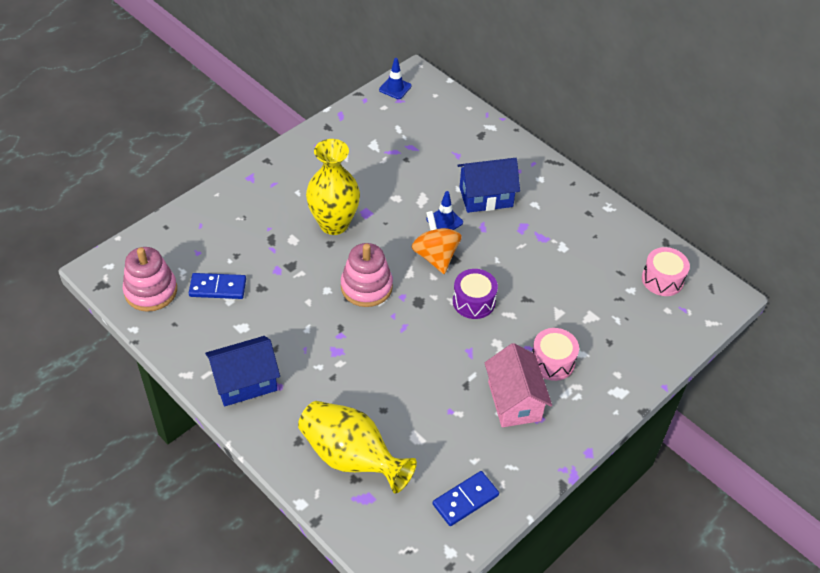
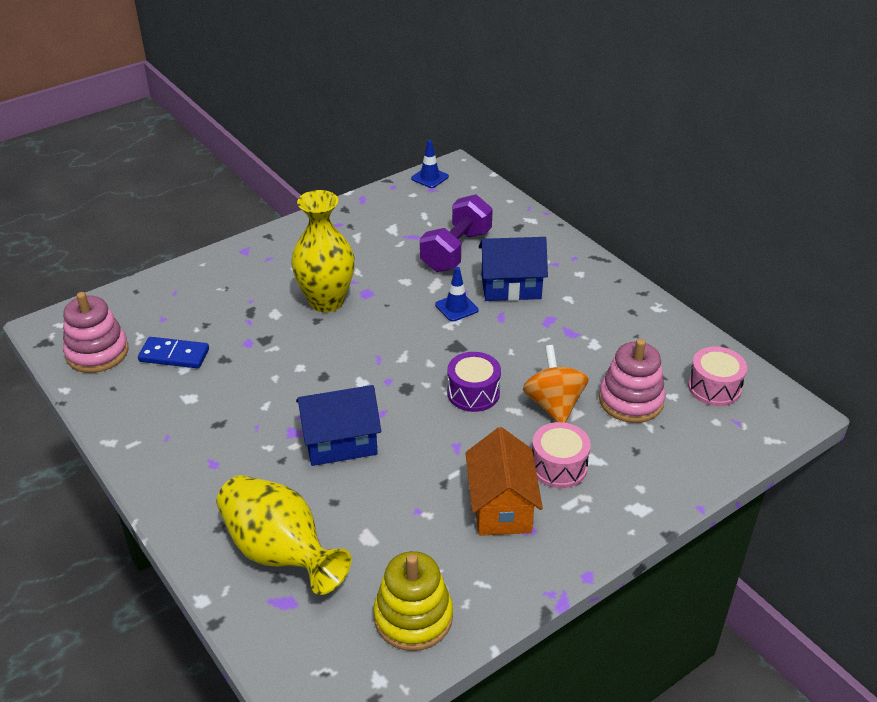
camera: 10 degrees right, 10 degrees down
(245, 382) = (175, 456): blue house -> blue house (340, 443)
(366, 287) = (347, 367): pink stacking toy -> pink stacking toy (631, 400)
(433, 164) = (456, 251): none -> purple dumbbell
(435, 256) = (437, 342): orange spinning top -> orange spinning top (553, 405)
(465, 500) = (413, 617): blue domino -> yellow stacking toy
(514, 401) = (501, 507): pink house -> orange house

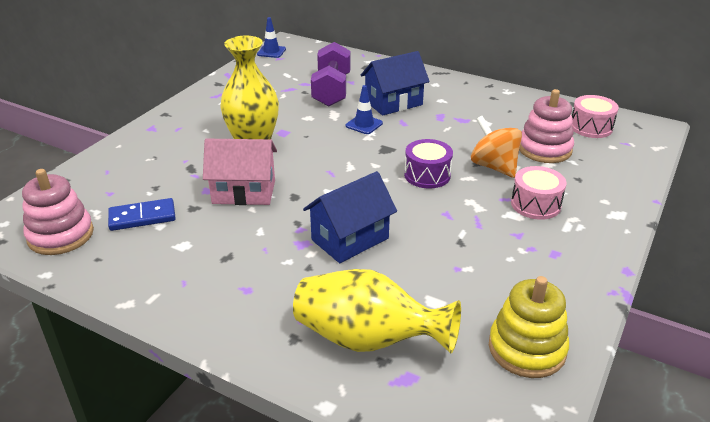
camera: 25 degrees left, 5 degrees down
(280, 356) = (244, 192): none -> pink house
(501, 507) = (519, 244): orange house -> none

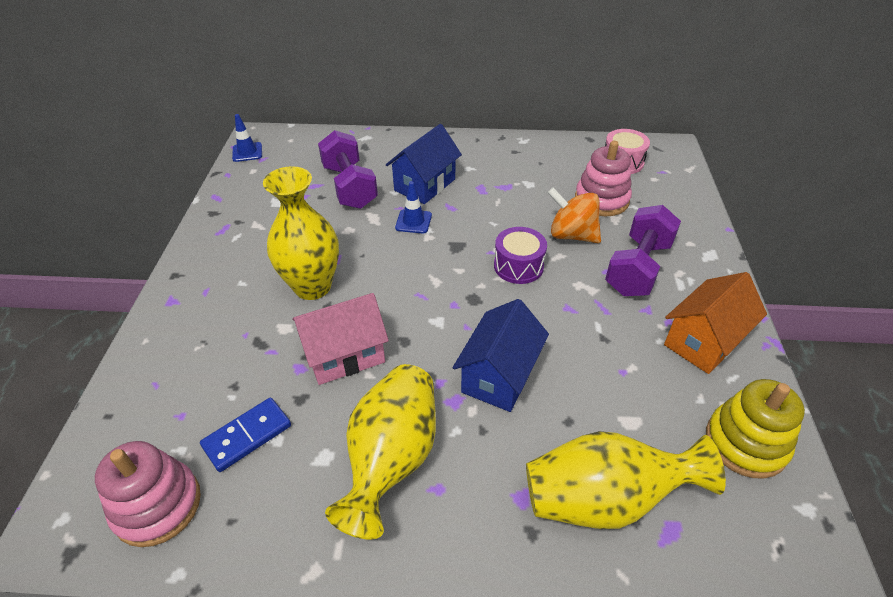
camera: 25 degrees left, 10 degrees up
(228, 261) = (392, 459): none -> yellow vase
(535, 204) = (638, 268): pink drum -> purple dumbbell
(552, 271) = (703, 341): none -> orange house

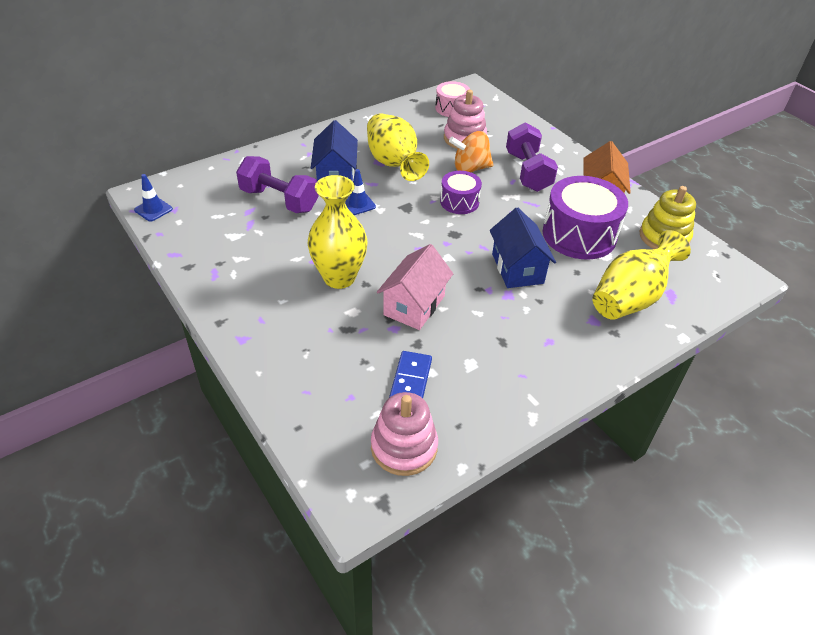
camera: 40 degrees left, 0 degrees up
(392, 459) = (509, 342): yellow vase -> yellow vase (393, 163)
(622, 375) = (579, 235): none -> purple drum

